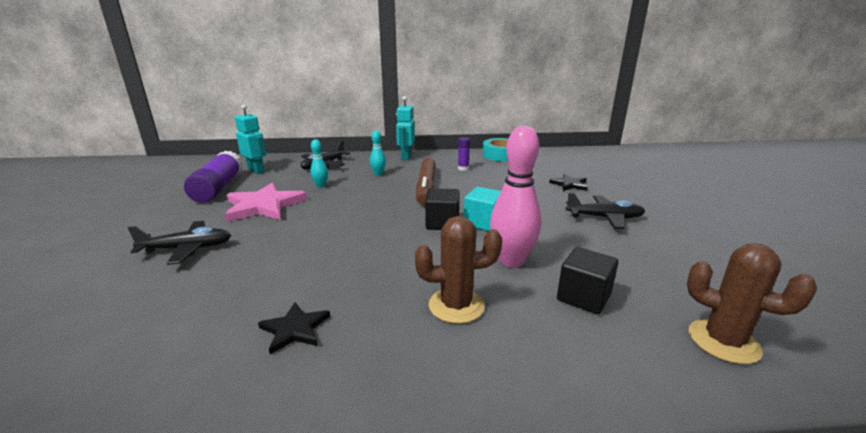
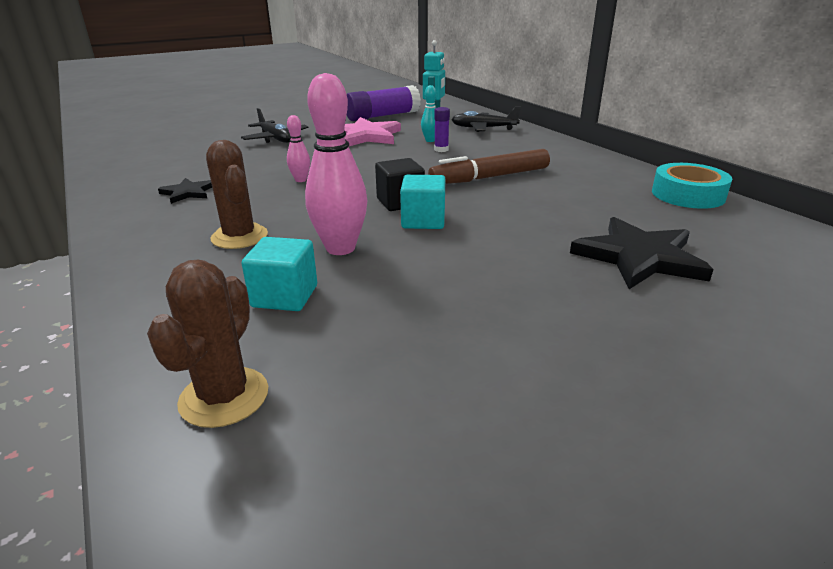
camera: 65 degrees right, 5 degrees up
(342, 254) = (300, 180): none -> pink bowling pin
(378, 174) = (494, 151): turquoise bowling pin -> none
(406, 157) = (569, 150): turquoise robot -> none
(463, 168) = (583, 183): purple glue stick -> purple glue stick (441, 149)
(569, 184) = (639, 257): black star -> black star, size x1.86
(583, 297) = (285, 296): black cube -> turquoise cube
(604, 218) = (532, 296): black plane -> none

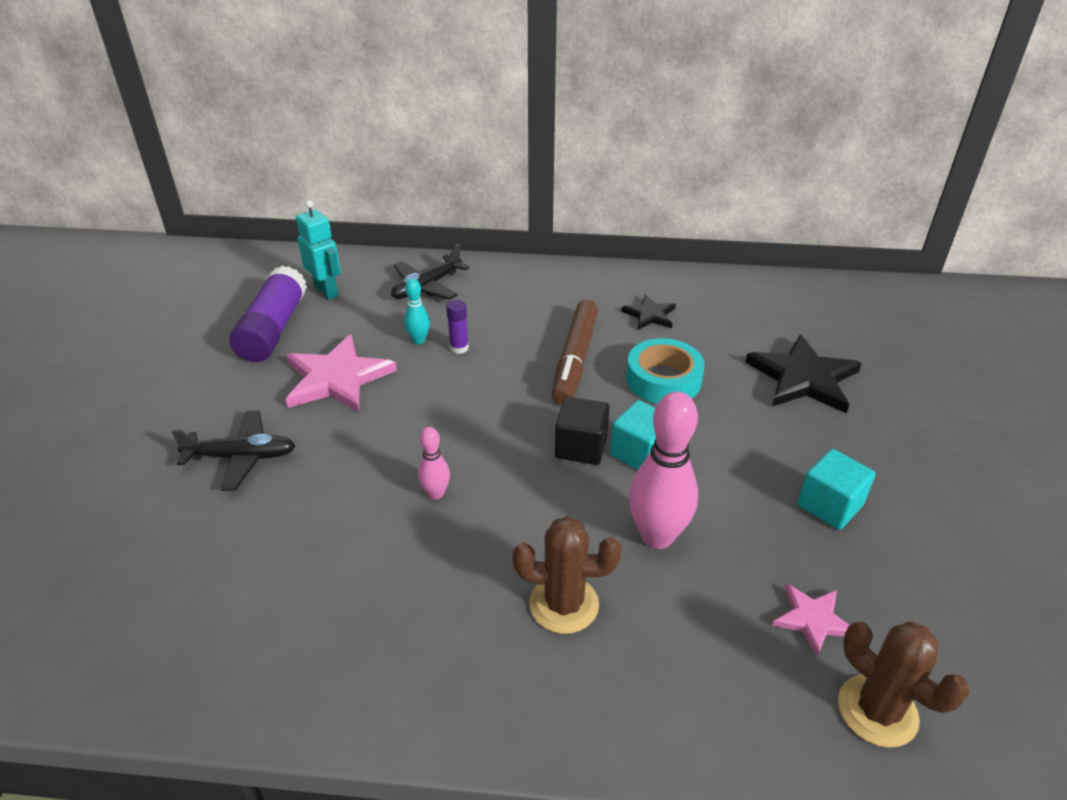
camera: 55 degrees left, 10 degrees up
(188, 192) = (370, 612): black star -> black star (649, 315)
(285, 296) = (730, 614): turquoise cube -> turquoise cube (829, 505)
(313, 335) = (813, 620): none -> pink star
(688, 195) = (717, 286): turquoise tape -> turquoise tape (663, 380)

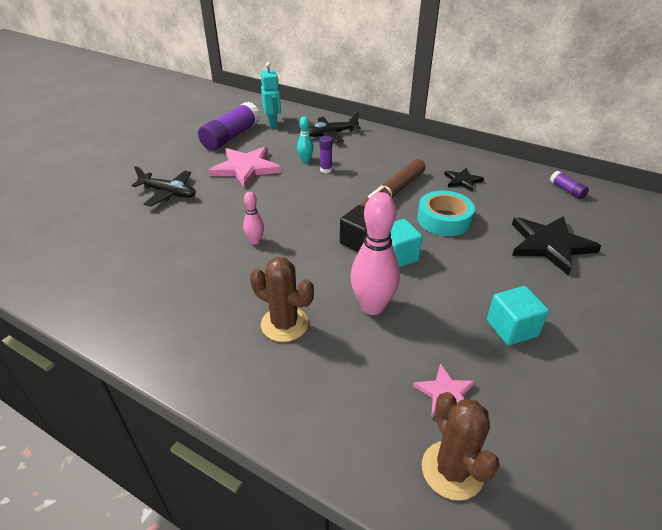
camera: 25 degrees right, 0 degrees up
(777, 295) = (567, 190): none -> purple glue stick

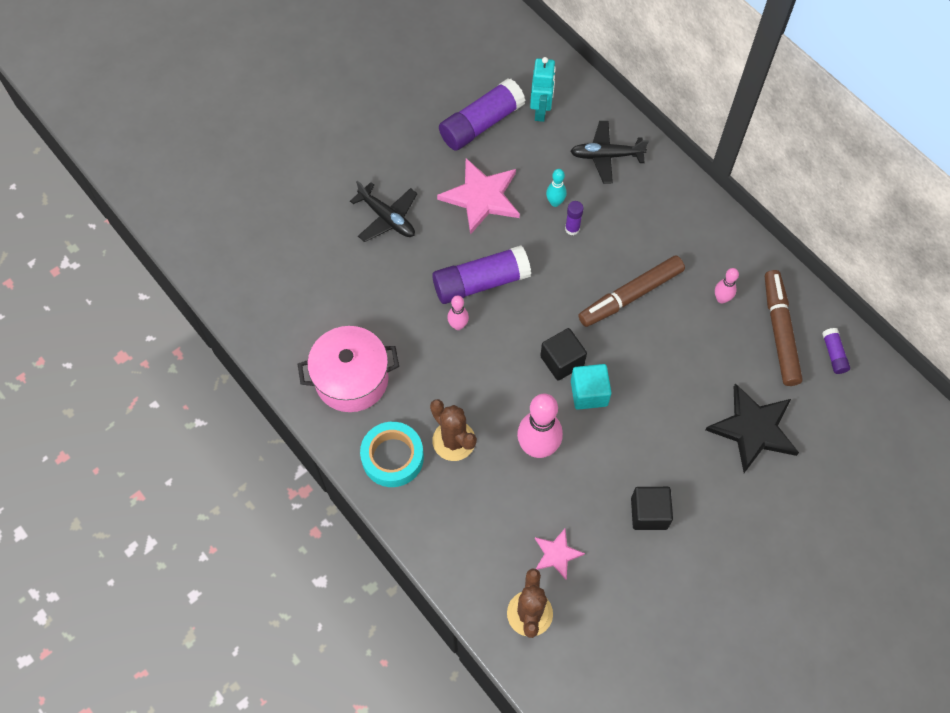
camera: 20 degrees right, 25 degrees up
(158, 303) = (351, 379): none -> pink pot
(265, 212) = (480, 282): none -> purple glue stick
(444, 219) = (665, 356): turquoise tape -> turquoise tape (392, 457)
(462, 181) = (721, 299): black star -> pink bowling pin
(511, 328) = (649, 513): turquoise cube -> black cube
(518, 188) = (779, 331): none -> brown marker

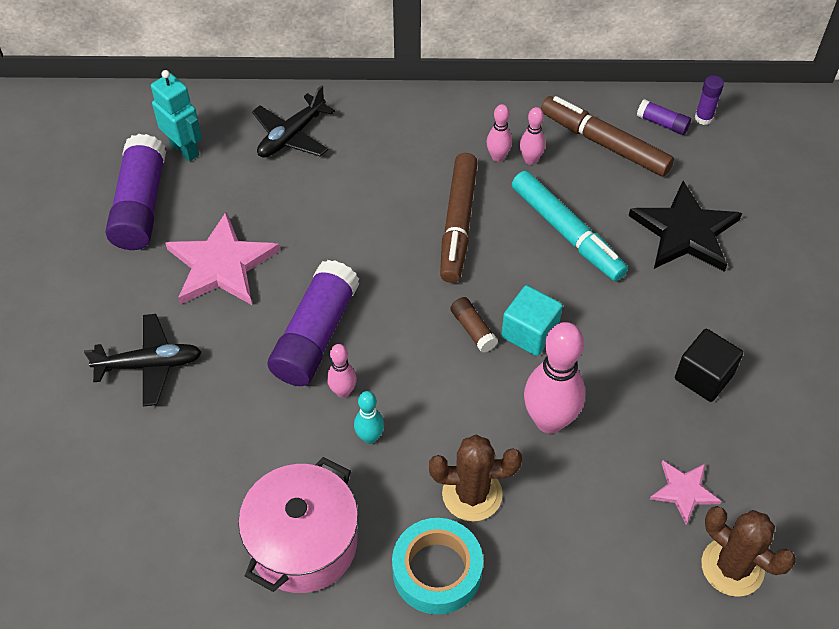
camera: 50 degrees left, 10 degrees down
(555, 202) = (295, 210): turquoise bowling pin -> turquoise bowling pin (370, 437)
(562, 361) = (473, 329): black cube -> brown glue stick
(572, 229) = (338, 217): purple glue stick -> purple glue stick (703, 118)
(684, 361) = (567, 232): none -> turquoise marker
(705, 278) = (498, 157): none -> pink bowling pin

